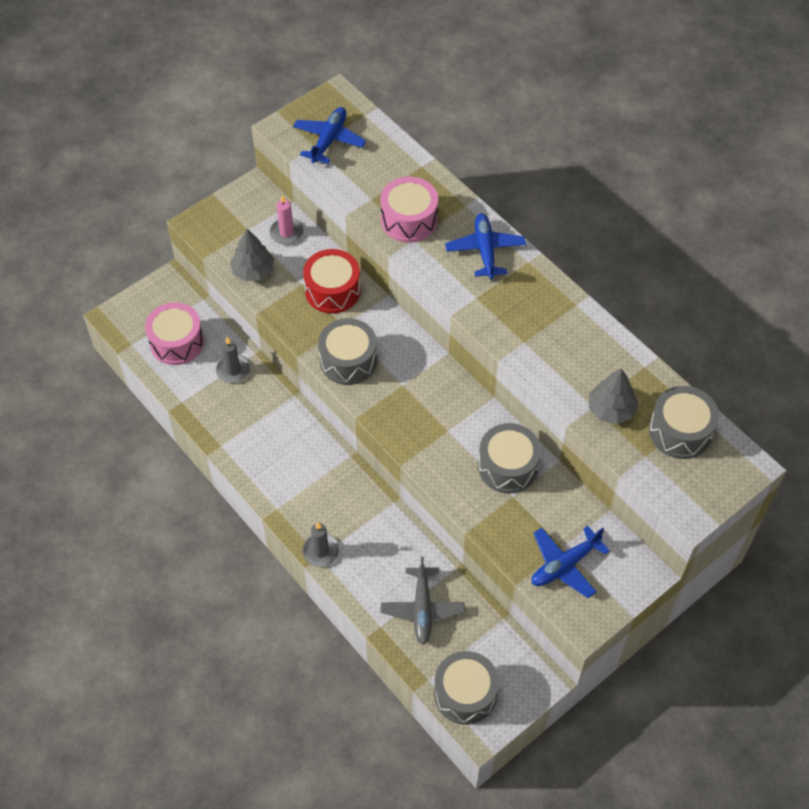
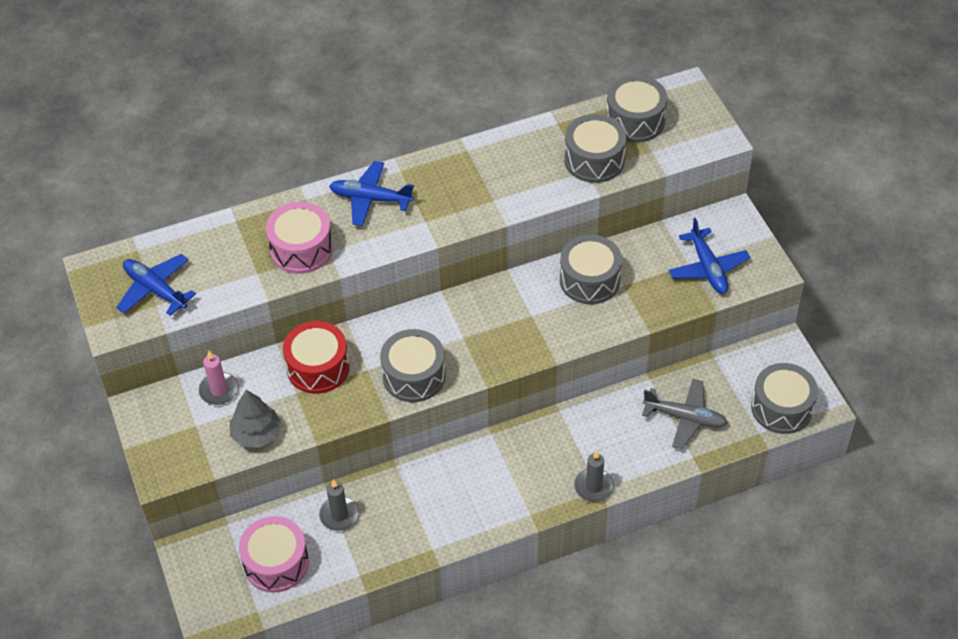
camera: 70 degrees left, 5 degrees down
(611, 409) = (594, 160): grey tree -> grey drum

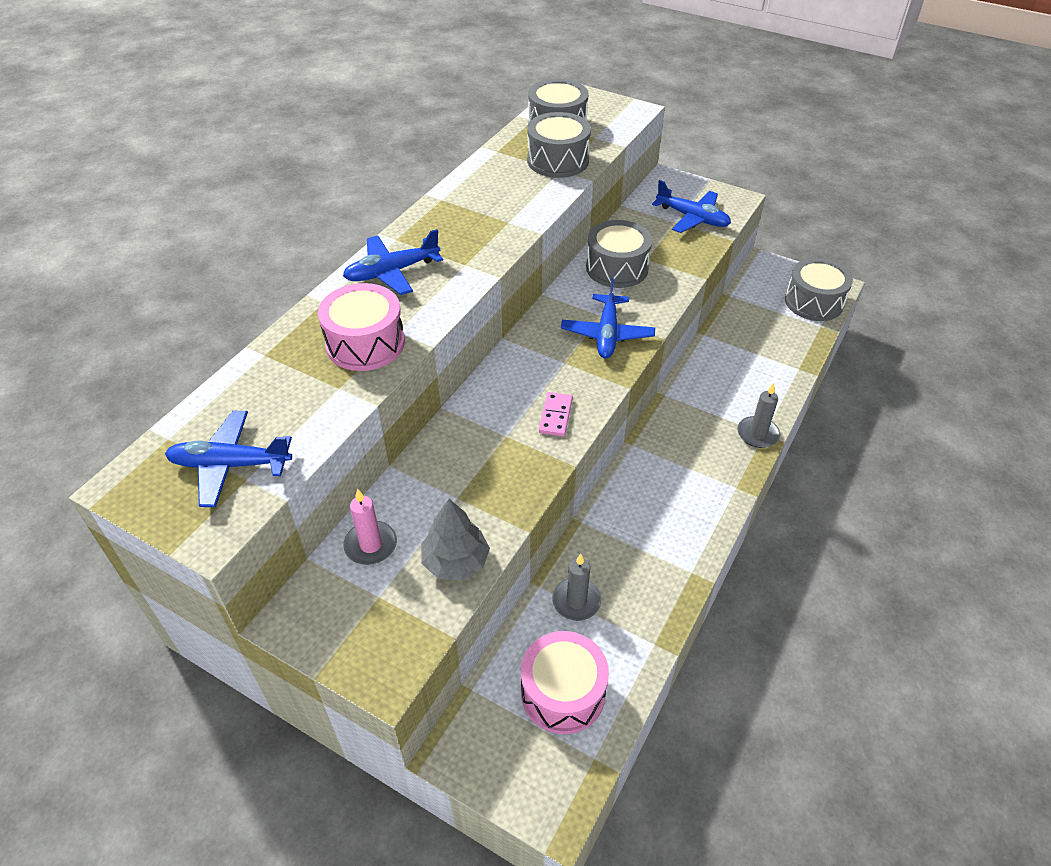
camera: 40 degrees left, 5 degrees down
(318, 367) = (455, 462): red drum -> none
(414, 376) = (555, 416): grey drum -> pink domino
(518, 334) = (607, 334): none -> blue plane
(685, 418) = (760, 346): grey plane -> none

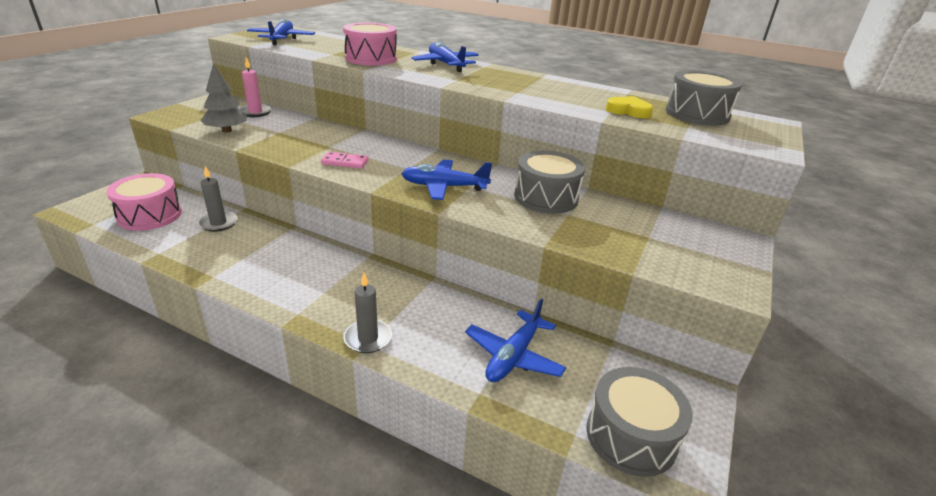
camera: 85 degrees right, 15 degrees down
(558, 160) = (628, 111): grey drum -> yellow heart
(692, 218) = (665, 248): blue plane -> blue plane (513, 356)

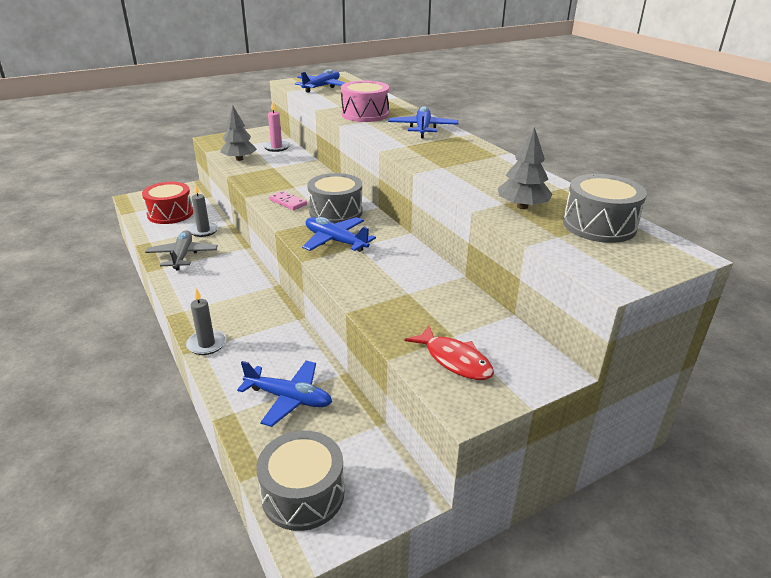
camera: 35 degrees right, 0 degrees up
(150, 215) = (170, 214): pink drum -> red drum
(224, 256) = (182, 256): none -> grey plane
(513, 356) = (289, 398): blue plane -> blue plane turned 135 degrees counterclockwise
(546, 197) = (409, 273): grey drum -> grey drum (336, 212)
(628, 111) = (522, 206): yellow heart -> grey tree
(677, 255) = (455, 360): none -> red fish

